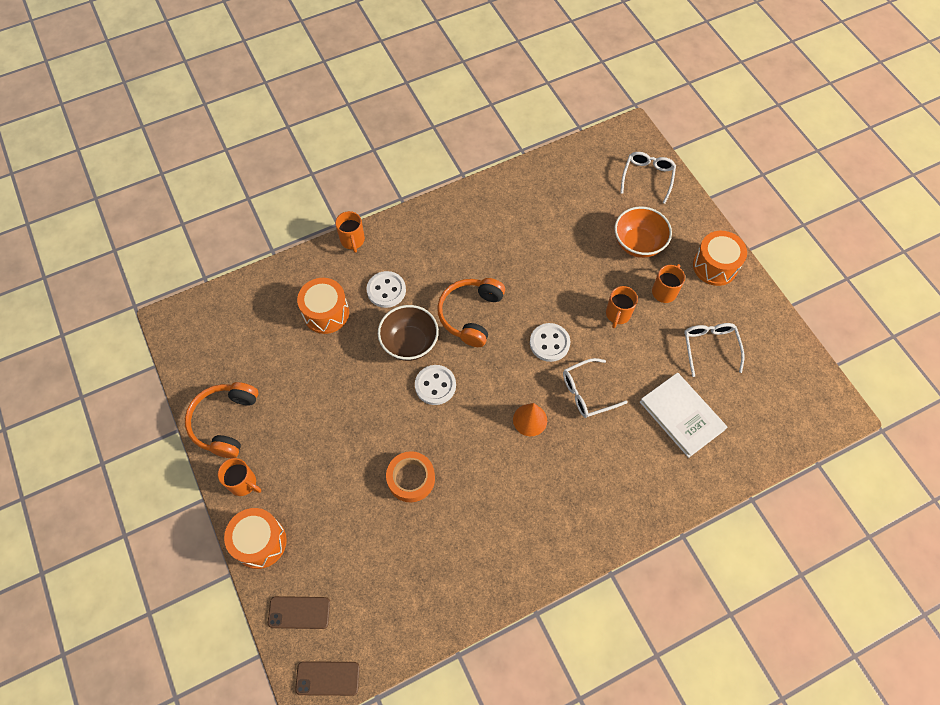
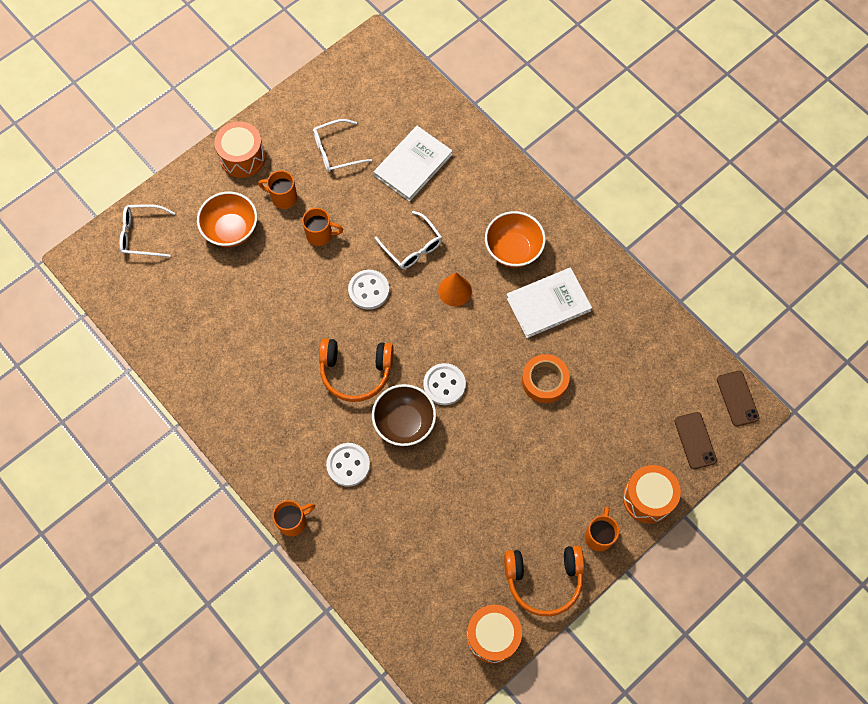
camera: 105 degrees left, 5 degrees up
(326, 313) = (392, 520): orange drum -> orange drum (492, 636)
(492, 507) = (548, 304): none -> white book
(562, 489) = (513, 250): none -> orange bowl

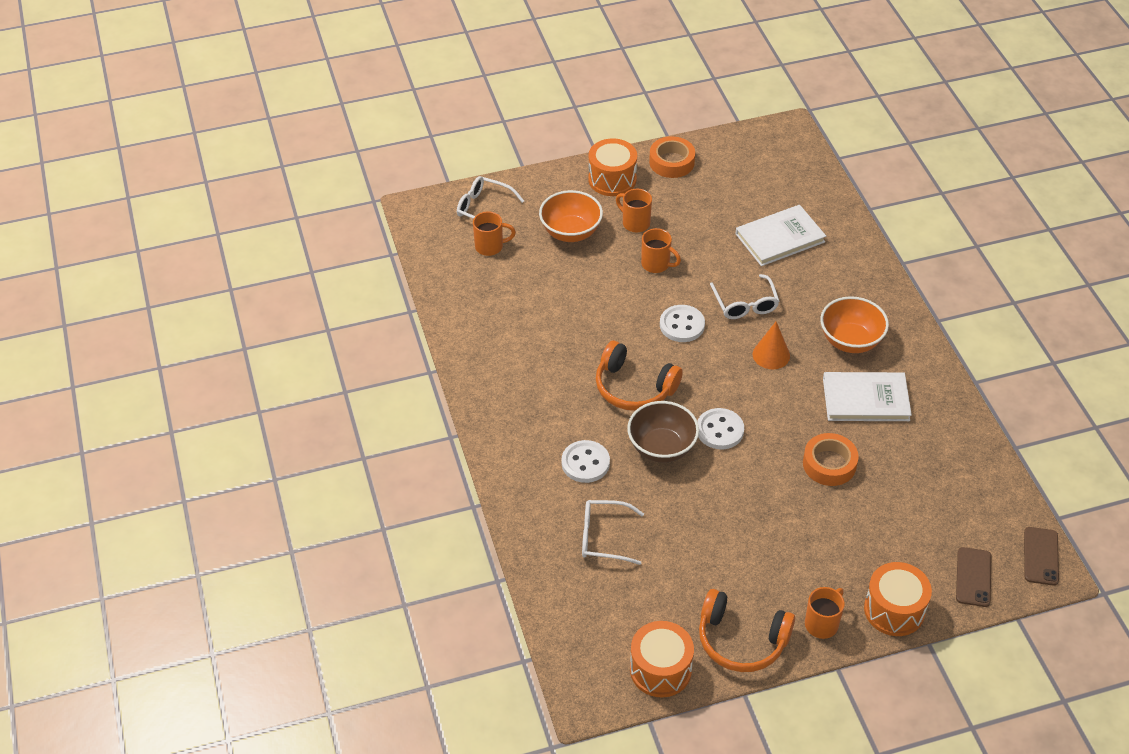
camera: 25 degrees right, 20 degrees down
(287, 118) = (671, 162): none -> orange tape
(293, 521) = (505, 490): orange mug -> orange mug (490, 246)
(335, 151) = (706, 202): white glasses -> white glasses (603, 537)

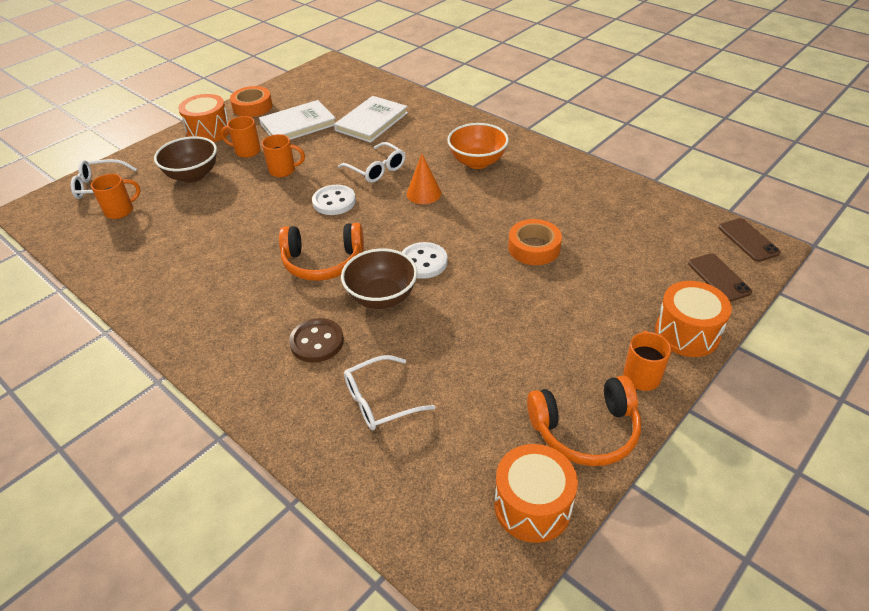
camera: 30 degrees left, 5 degrees down
(571, 232) = (193, 175): orange bowl -> brown bowl
(585, 463) = (317, 342): white button -> brown button
(865, 399) = (522, 193): white book -> white book (298, 124)

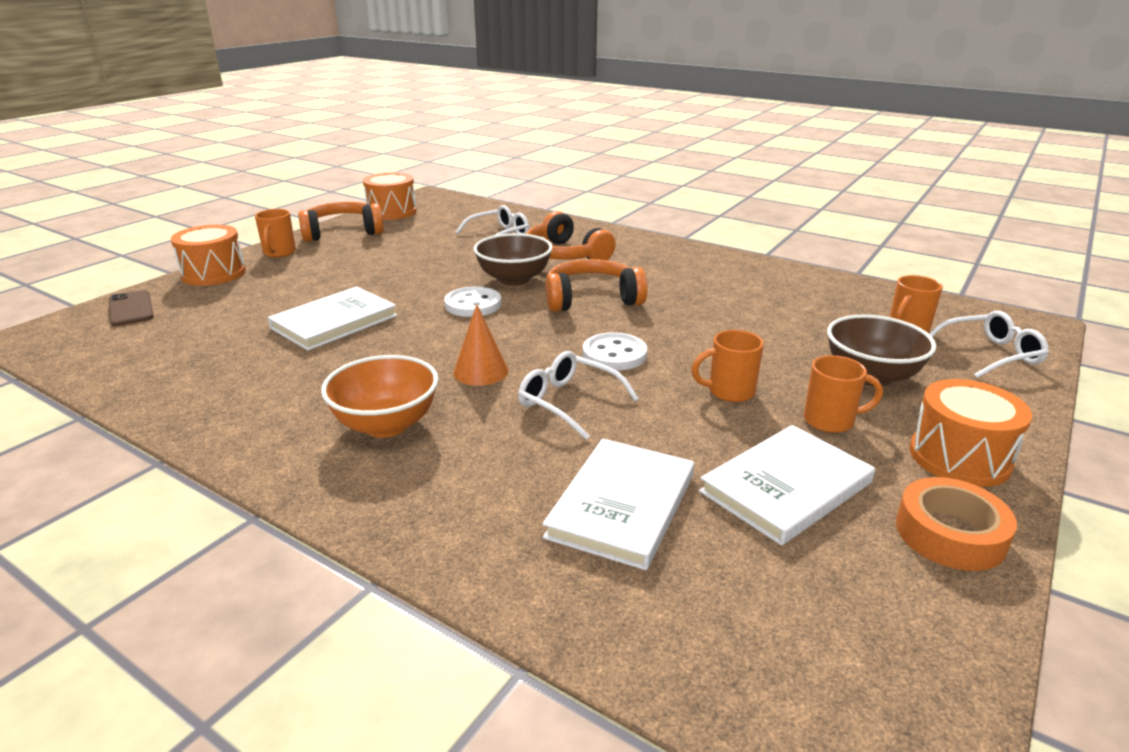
camera: 170 degrees right, 15 degrees down
(317, 342) = (565, 255): brown button -> orange headphones
(534, 248) = (334, 322): orange tape -> white book
(748, 240) = (43, 342): brown phone -> none

